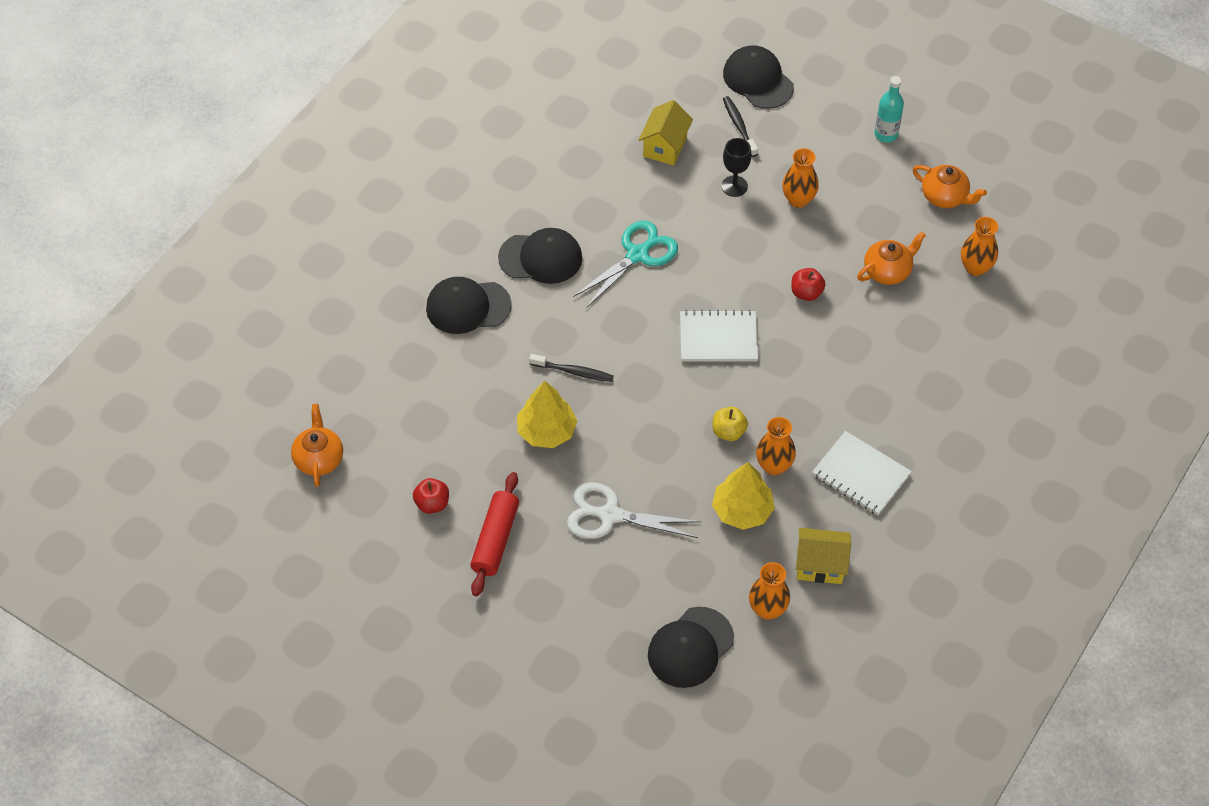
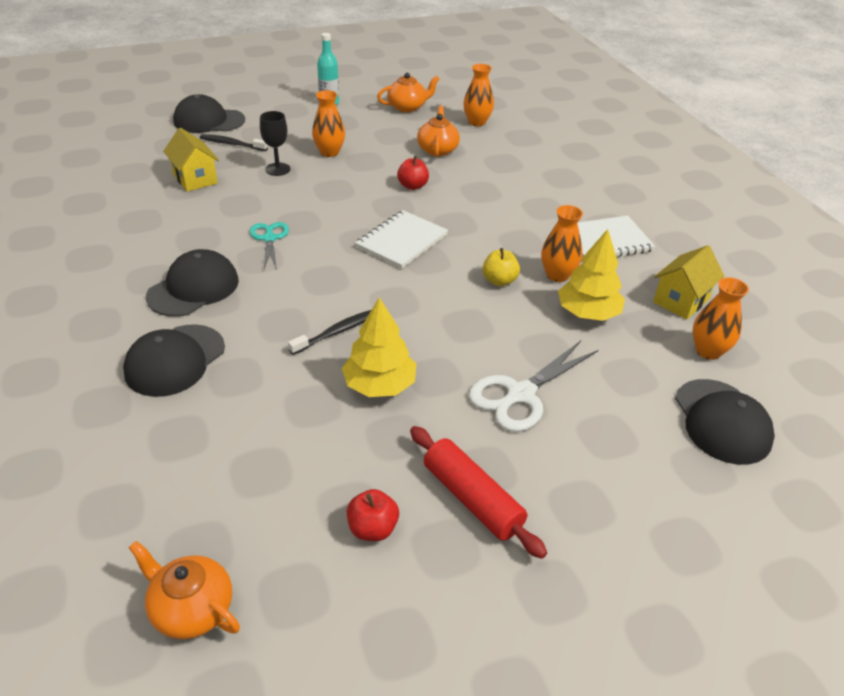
camera: 55 degrees left, 15 degrees down
(638, 255) = (269, 238): turquoise scissors -> turquoise scissors, size x0.64

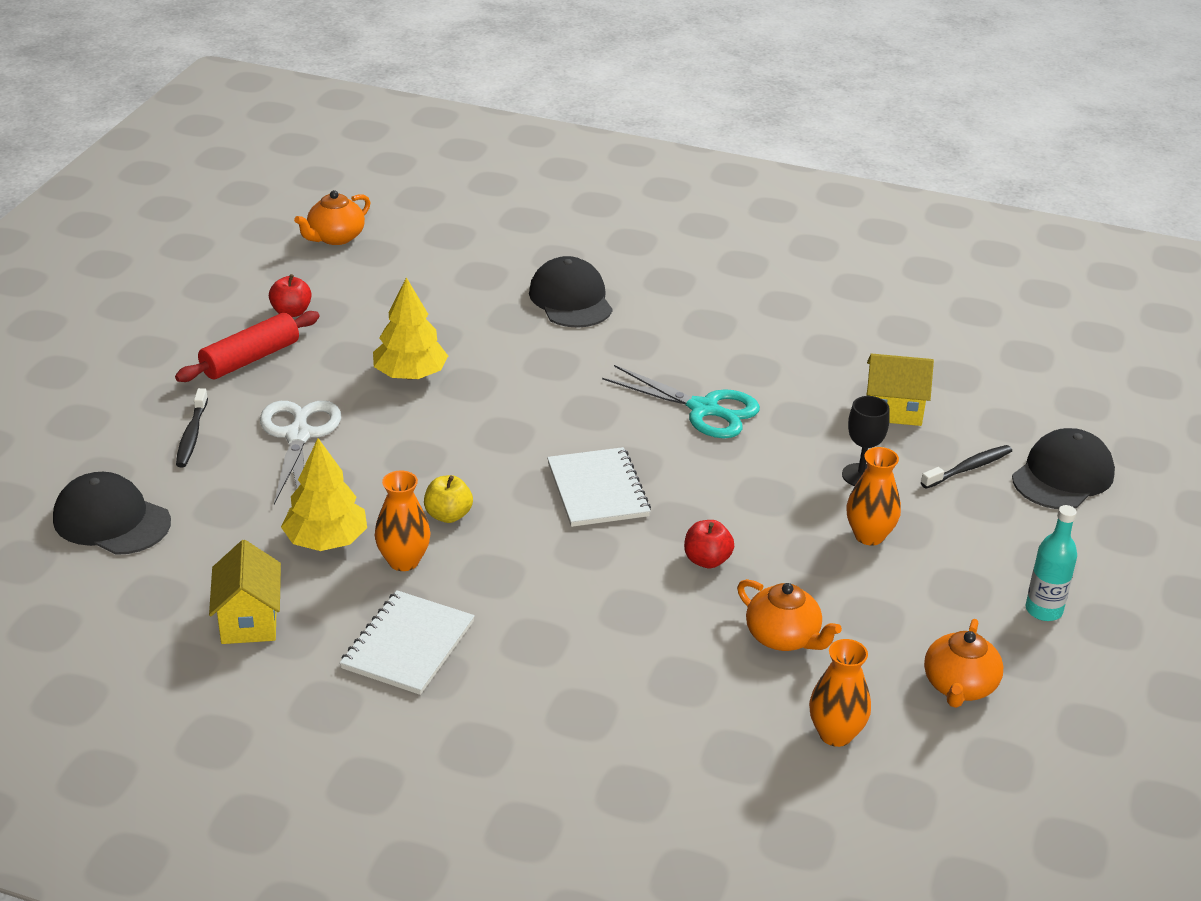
camera: 130 degrees right, 5 degrees down
(191, 609) = (335, 237): orange teapot -> orange teapot turned 150 degrees clockwise
(193, 288) = (665, 339): black cap -> none
(269, 238) = (704, 409): turquoise scissors -> turquoise scissors, size x1.57
(336, 332) = (503, 383): black toothbrush -> black toothbrush (192, 435)
(472, 499) = (250, 359): red rolling pin -> red rolling pin turned 45 degrees counterclockwise
(708, 351) = (174, 579): orange vase -> none

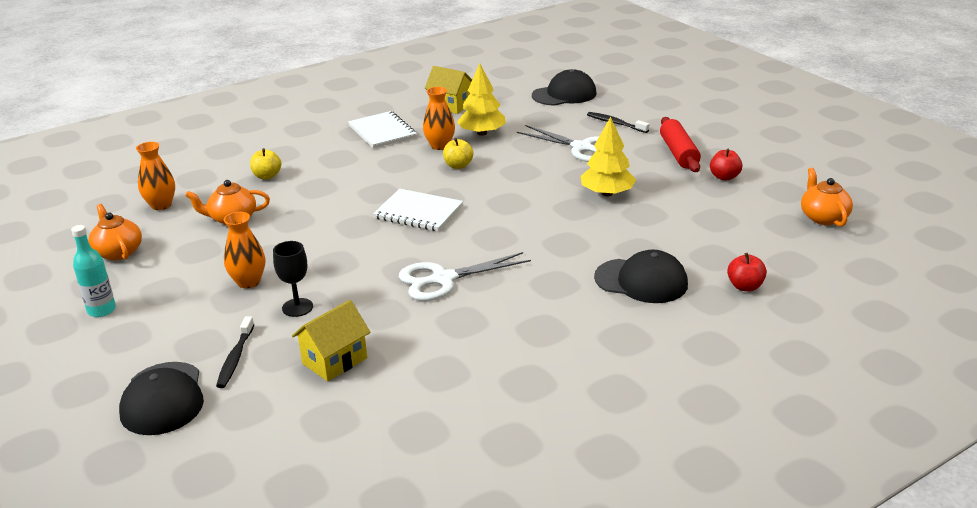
camera: 130 degrees right, 5 degrees down
(655, 680) = (267, 176): none -> yellow apple
(704, 409) = (443, 279): turquoise scissors -> white scissors
(707, 560) = (315, 221): red apple -> red apple (745, 286)

